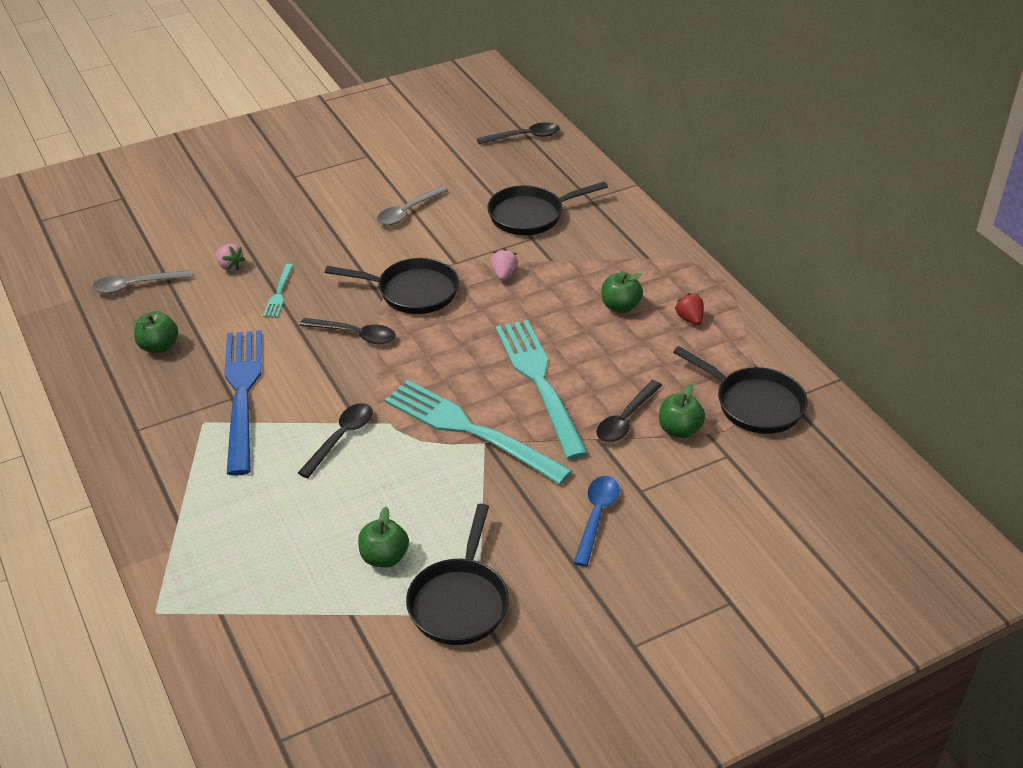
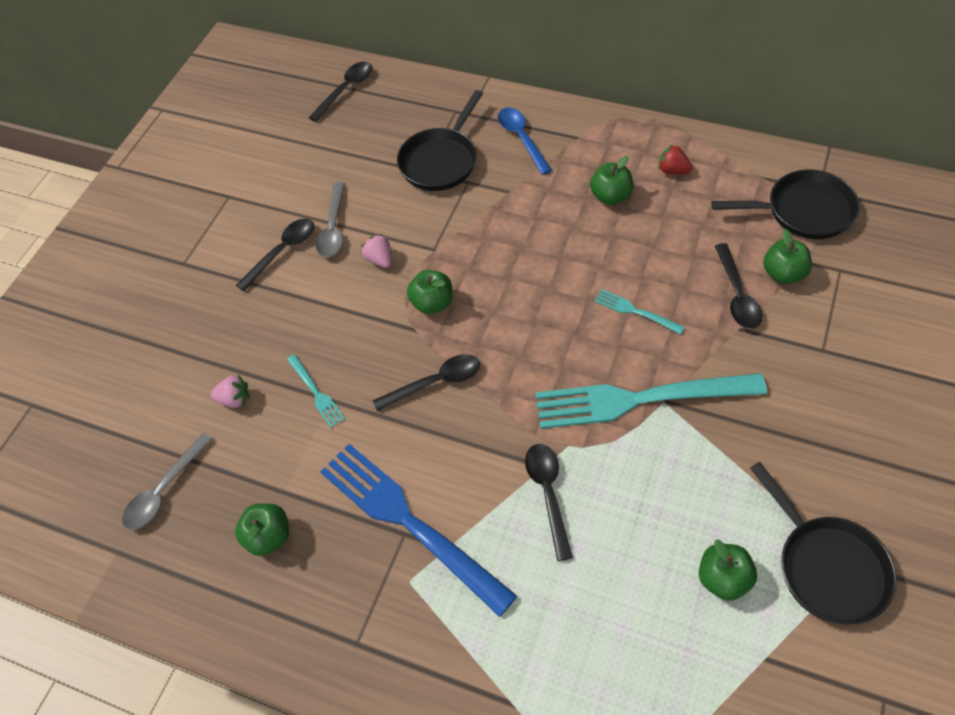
camera: 35 degrees left, 15 degrees up
(360, 206) = (283, 251): none -> black spoon
(412, 292) = (432, 303): black pan -> green apple
(504, 274) = (487, 231): pink strawberry -> pink strawberry (380, 259)
(539, 382) = (635, 311): turquoise fork -> turquoise fork, size x0.44
(596, 516) = (822, 399): blue spoon -> blue spoon (521, 138)

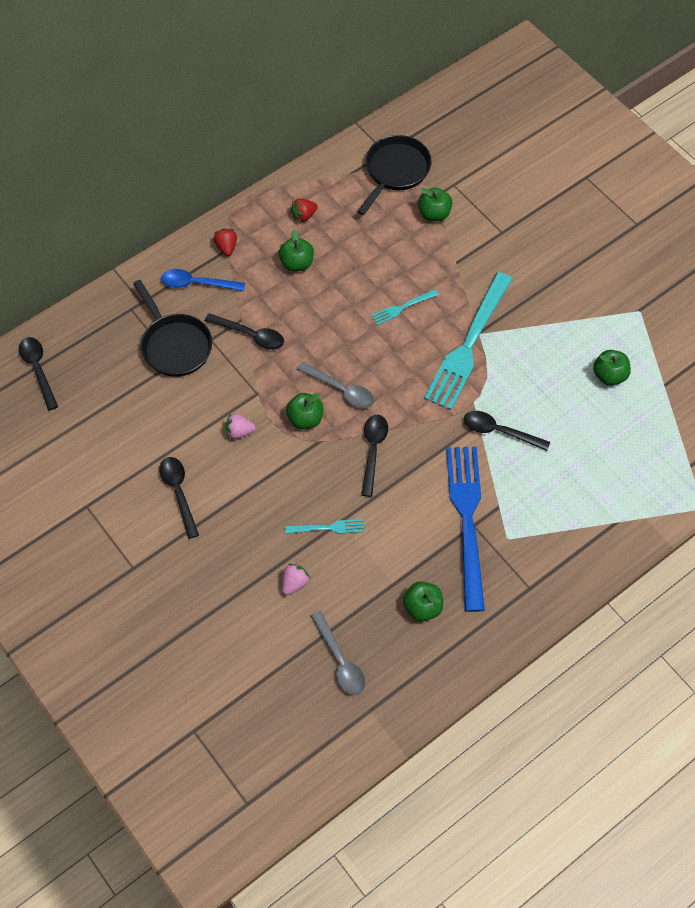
camera: 65 degrees left, 5 degrees up
(333, 228) = (183, 448): grey spoon -> grey spoon (341, 390)
(408, 522) = (466, 519): blue fork -> blue fork turned 105 degrees clockwise
(581, 136) = (226, 247): none -> red strawberry
(737, 295) = (431, 247): black spoon -> black spoon (250, 335)
(827, 567) = (633, 323): black pan -> none

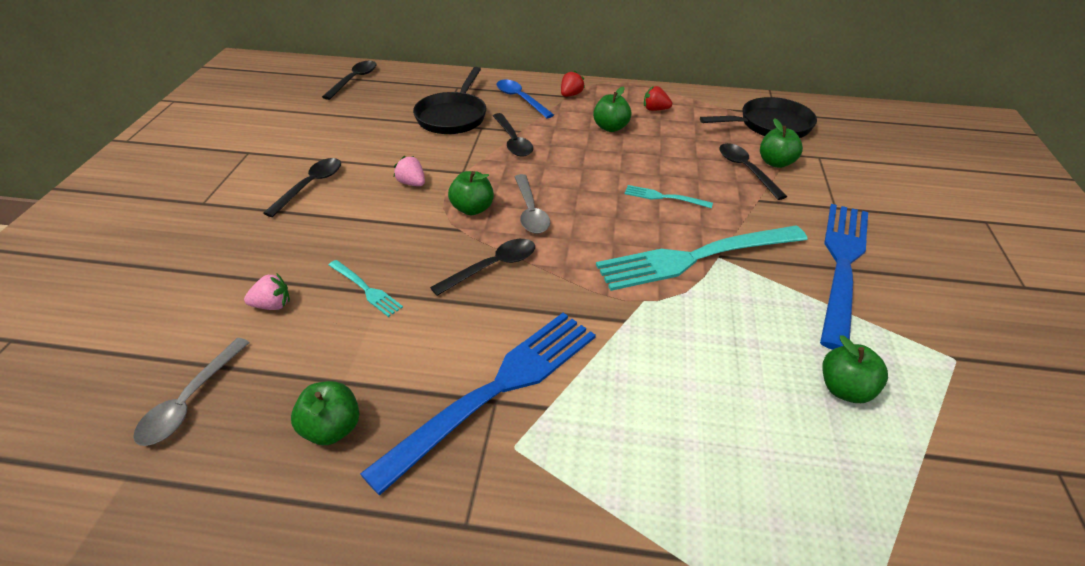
camera: 45 degrees right, 20 degrees down
(499, 431) = (639, 342): black spoon -> black spoon (745, 170)
(543, 284) = (842, 265): none -> blue fork

